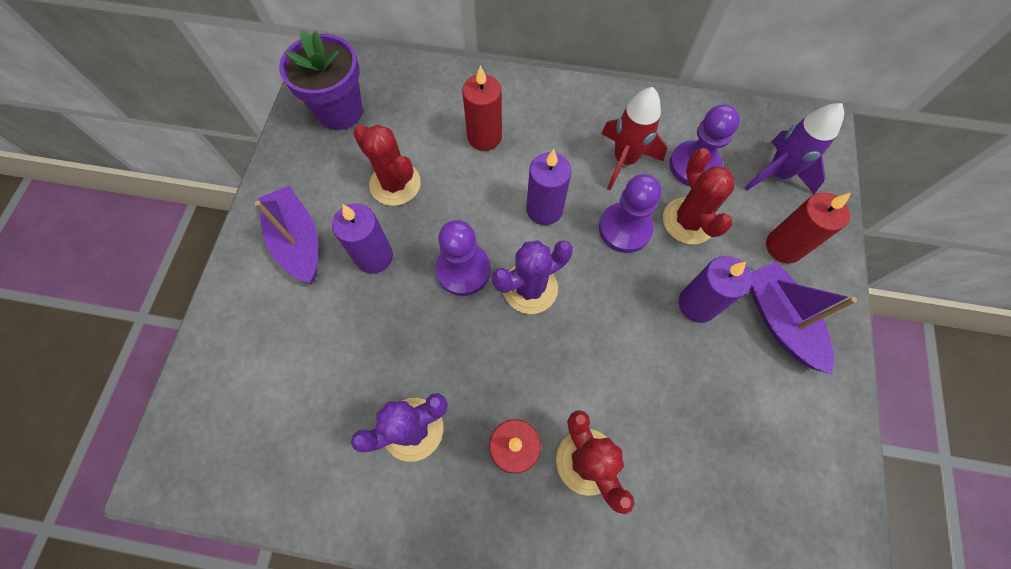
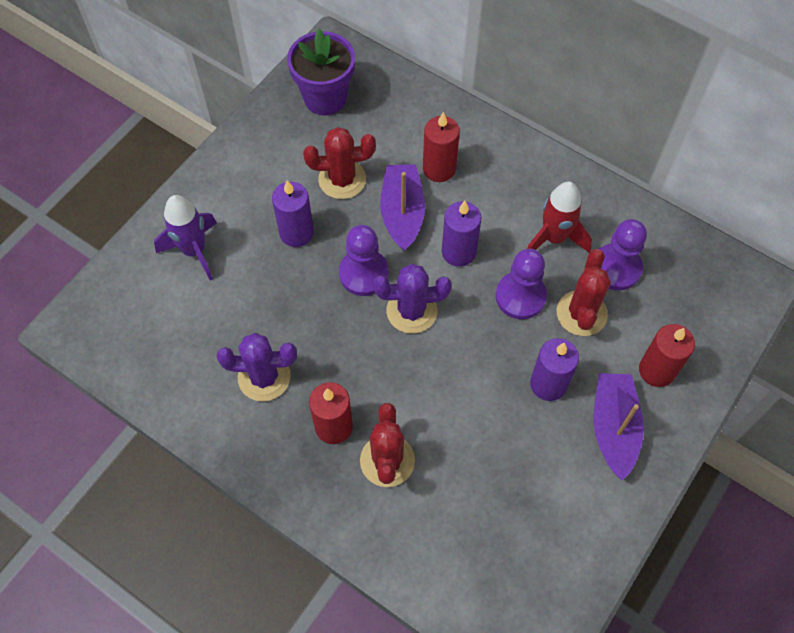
camera: 25 degrees right, 5 degrees down
(298, 241) = (241, 195): purple boat -> purple boat (402, 213)
(395, 184) = (342, 179): red cactus -> red cactus turned 75 degrees counterclockwise
(777, 174) = (690, 306): purple rocket -> purple rocket (194, 251)

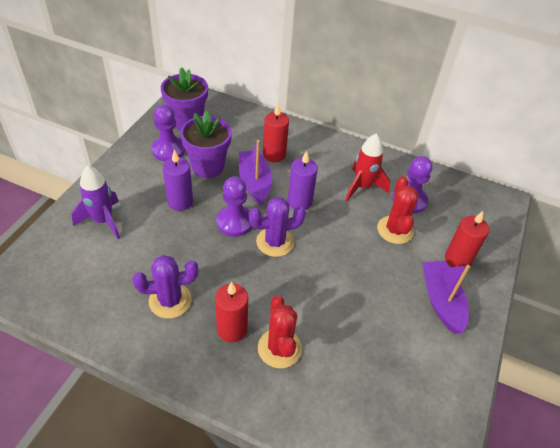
camera: 15 degrees left, 15 degrees down
(342, 179) = (208, 167): red cactus -> purple flower pot
(520, 296) = (350, 224): purple pawn -> purple pawn (168, 150)
(548, 384) = (386, 278): purple candle -> none

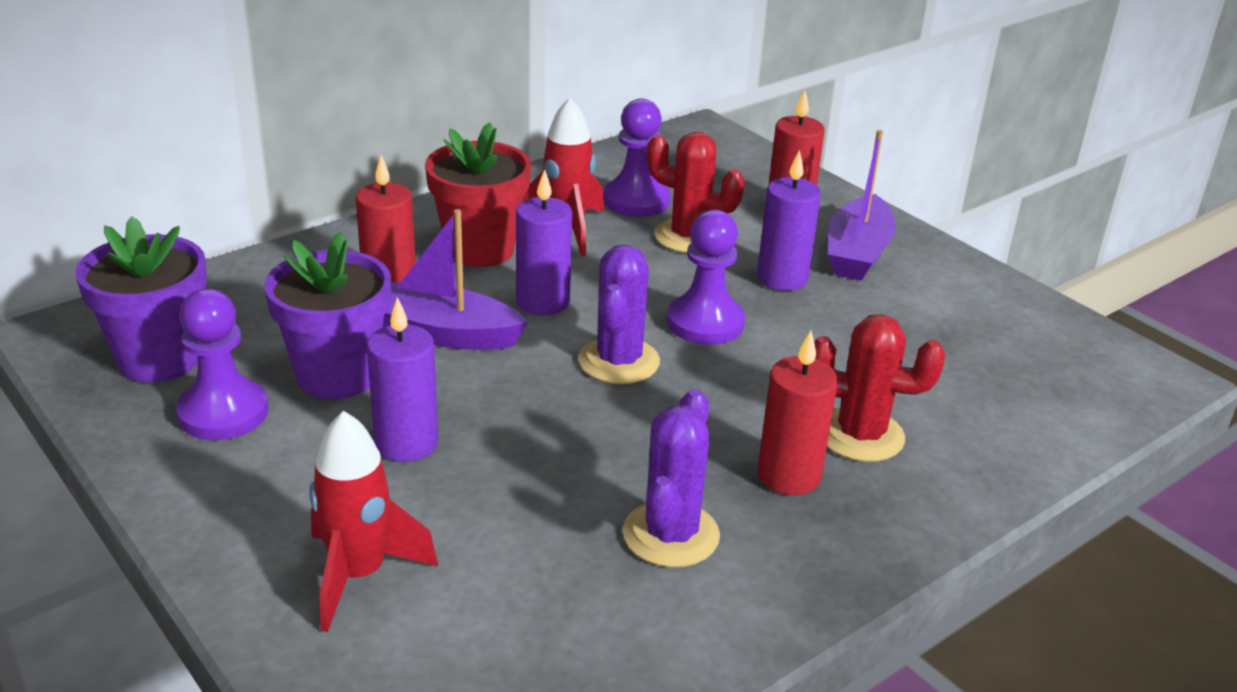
camera: 60 degrees left, 15 degrees down
(103, 221) = (359, 575): purple rocket -> red rocket
(235, 222) = (529, 391): purple pawn -> purple pawn (705, 322)
(322, 168) = (480, 250): none -> red flower pot
(389, 277) = (782, 278): none -> purple candle
(441, 301) = (857, 253): purple boat -> purple boat turned 90 degrees counterclockwise

